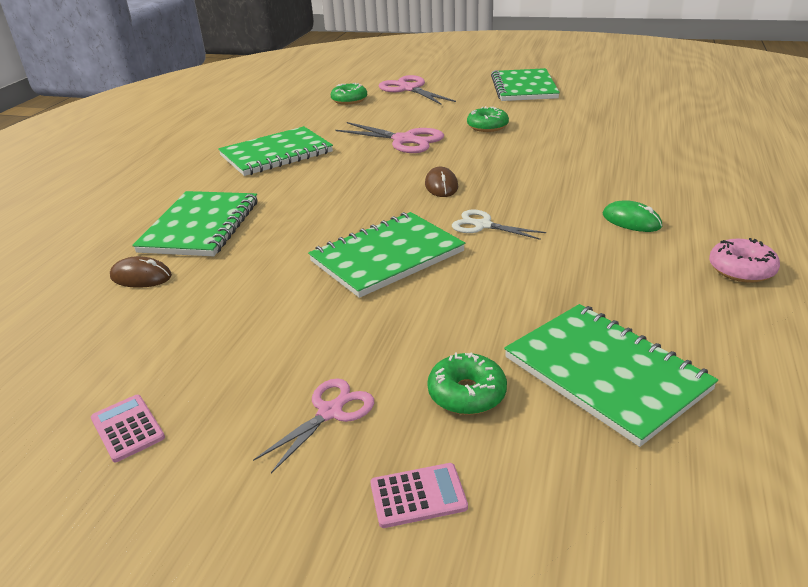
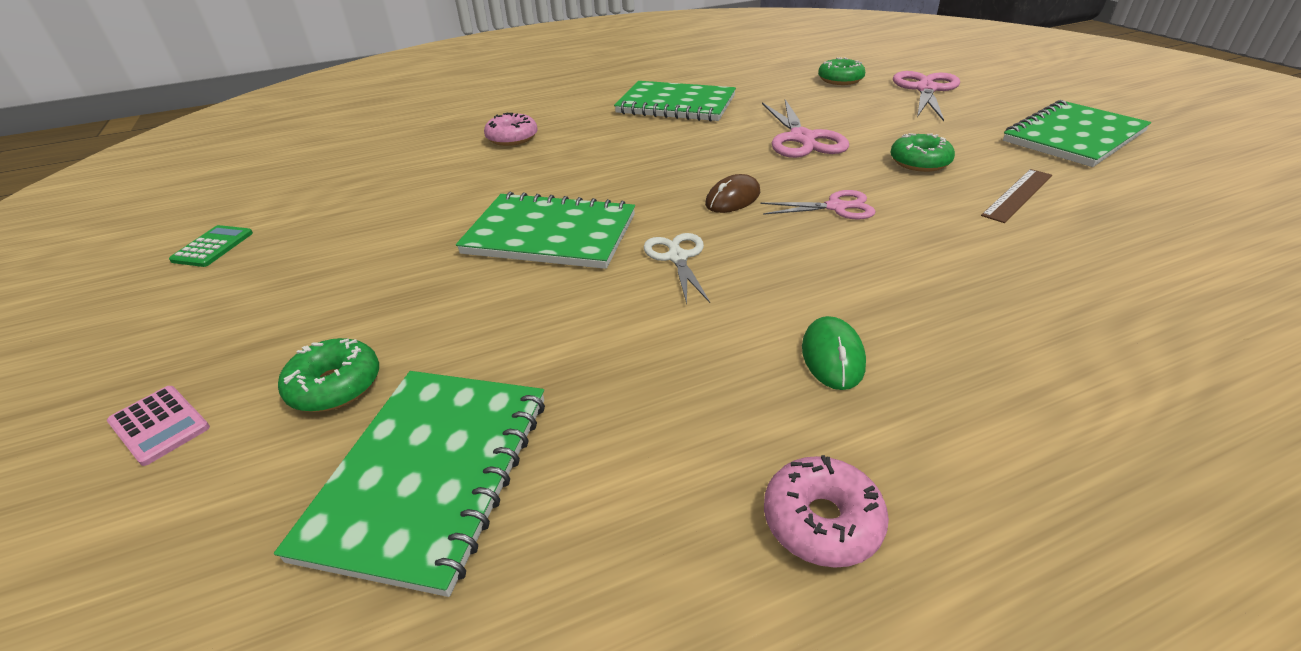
camera: 50 degrees right, 5 degrees up
(127, 428) = (213, 247): pink calculator -> green calculator
(141, 277) = (415, 155): brown mouse -> none
(200, 226) = (512, 138): green notebook -> pink donut
(330, 412) = (269, 322): pink scissors -> pink scissors (836, 207)
(556, 123) = (1018, 195): none -> brown ruler

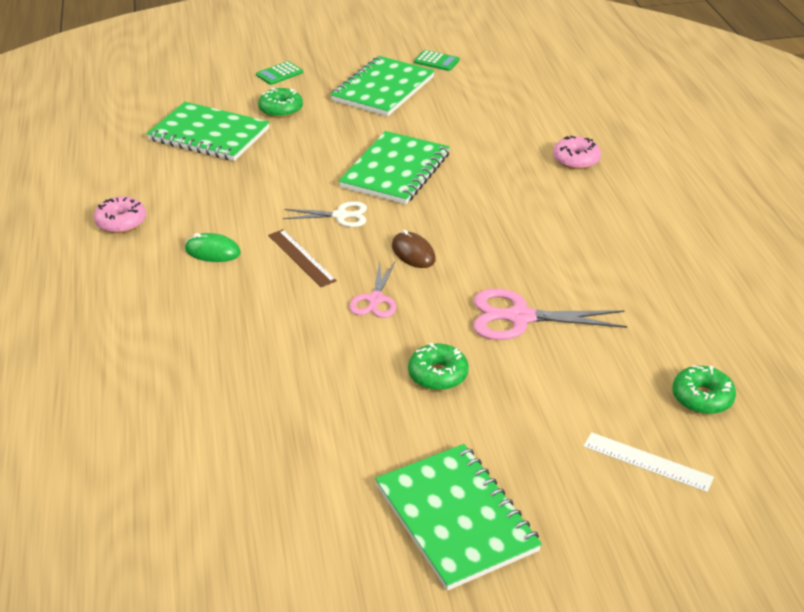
camera: 100 degrees right, 0 degrees up
(159, 425) = (279, 74): pink calculator -> green calculator
(676, 105) = (639, 256): green notebook -> green notebook (383, 89)
(925, 89) = (647, 461): pink scissors -> white ruler
(1018, 195) = (349, 408): brown ruler -> brown ruler (301, 258)

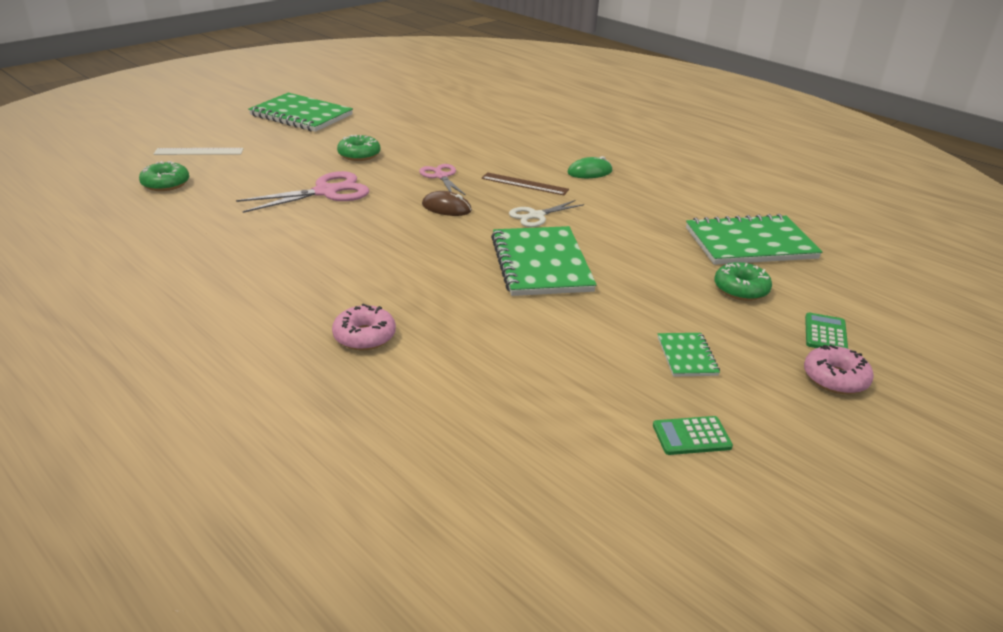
camera: 145 degrees right, 5 degrees down
(121, 222) = (679, 170): pink donut -> pink donut (835, 378)
(383, 89) = (687, 356): green notebook -> green notebook, size x0.48

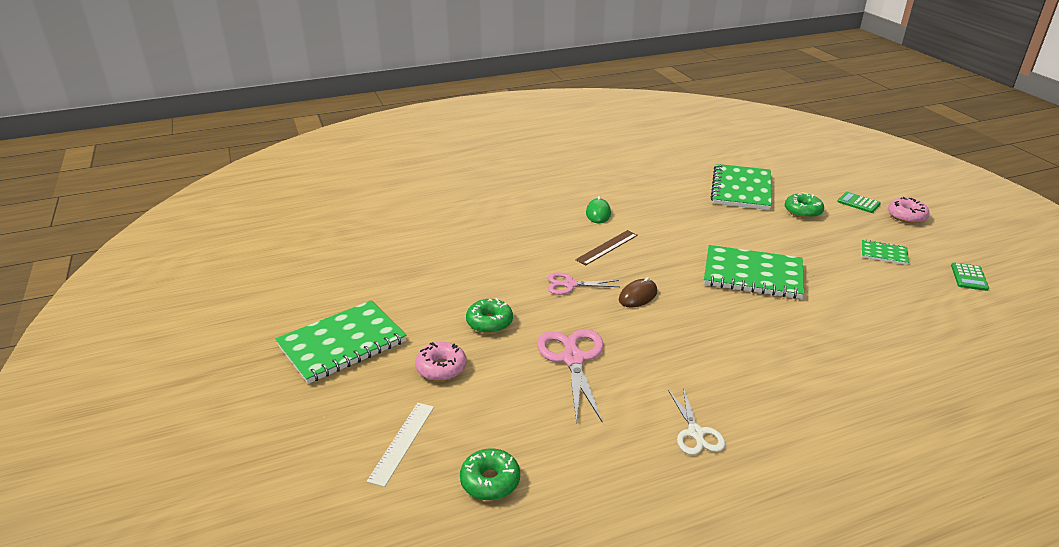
camera: 65 degrees left, 0 degrees up
(364, 336) = (855, 381): pink donut -> pink donut (441, 368)
(536, 216) = (670, 257): white scissors -> white scissors (695, 433)

